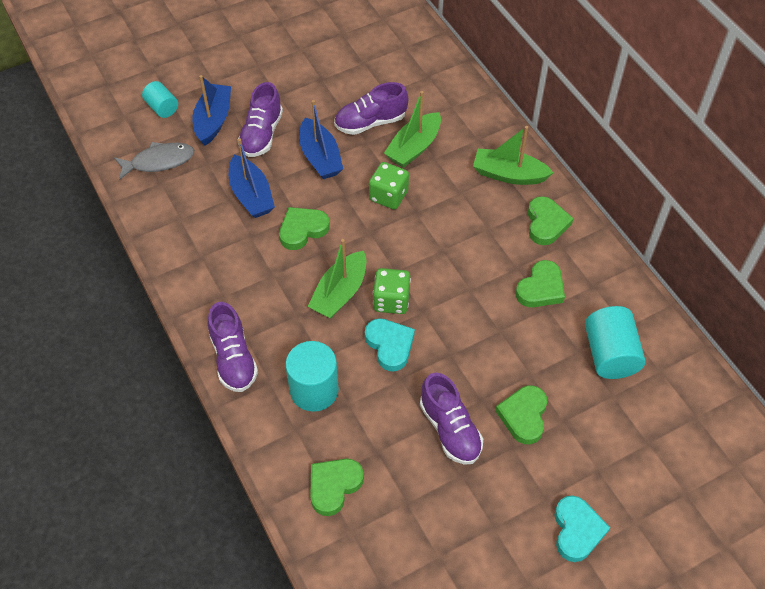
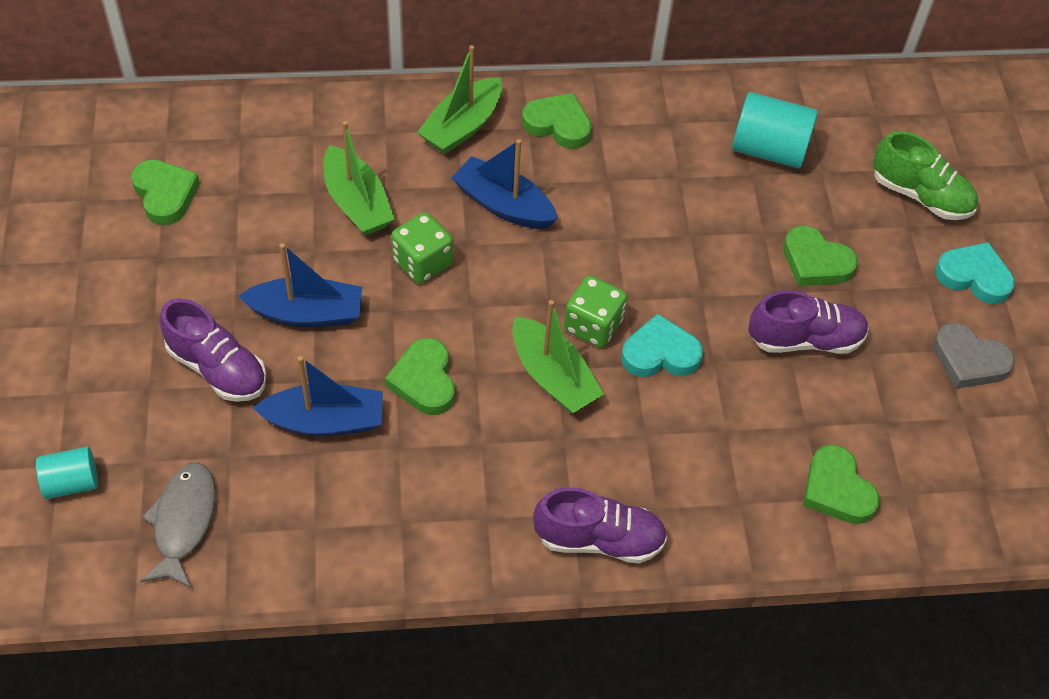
camera: 70 degrees left, 0 degrees up
(213, 120) = (147, 420): blue boat -> blue boat (503, 205)
(314, 390) = (690, 461): turquoise cylinder -> none
(370, 122) = (281, 232): purple shoe -> none
(493, 547) = (969, 360): none -> grey heart
(541, 288) = (649, 171): green heart -> green heart (165, 194)
(634, 470) = (920, 195): none -> green shoe

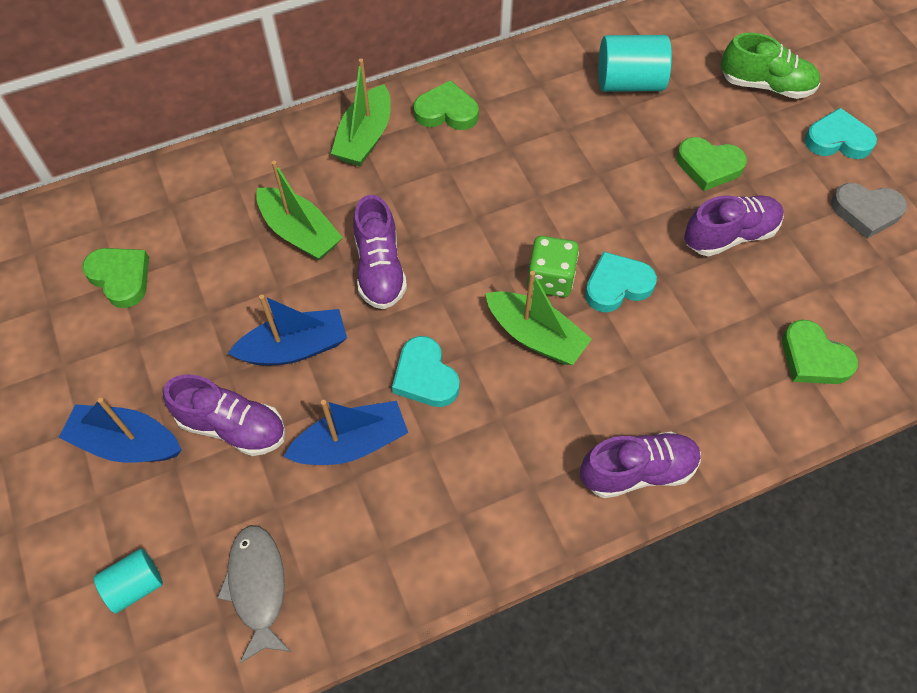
camera: 15 degrees left, 5 degrees up
(422, 262) = (380, 269): green dice -> purple shoe
(424, 380) = (425, 376): green heart -> turquoise heart
(503, 205) = (429, 195): blue boat -> blue boat (126, 443)

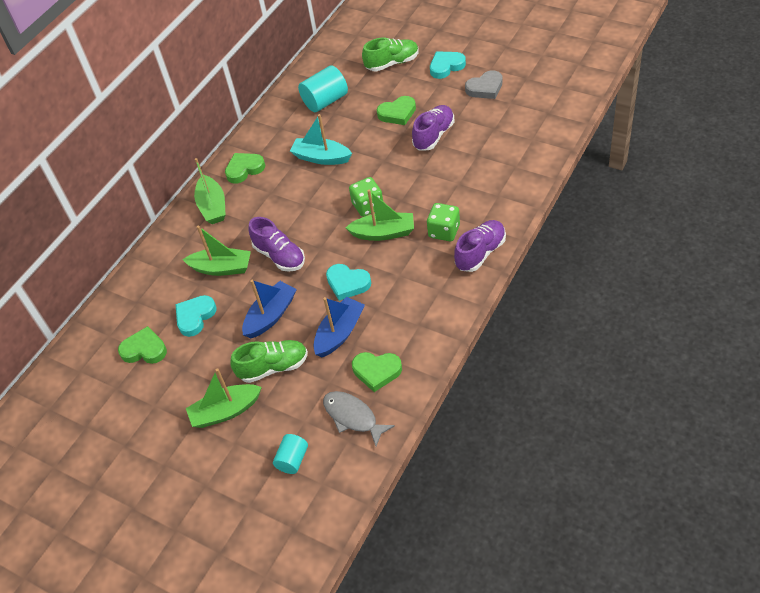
camera: 30 degrees left, 10 degrees down
(126, 443) = (225, 411): blue boat -> green boat
(232, 426) = (273, 367): purple shoe -> green shoe
(553, 162) = (321, 157): none -> turquoise boat
(617, 285) = (401, 188): turquoise heart -> turquoise heart (195, 317)
(617, 396) = (444, 231): none -> green dice
(813, 358) = (514, 160): green heart -> green heart (376, 371)

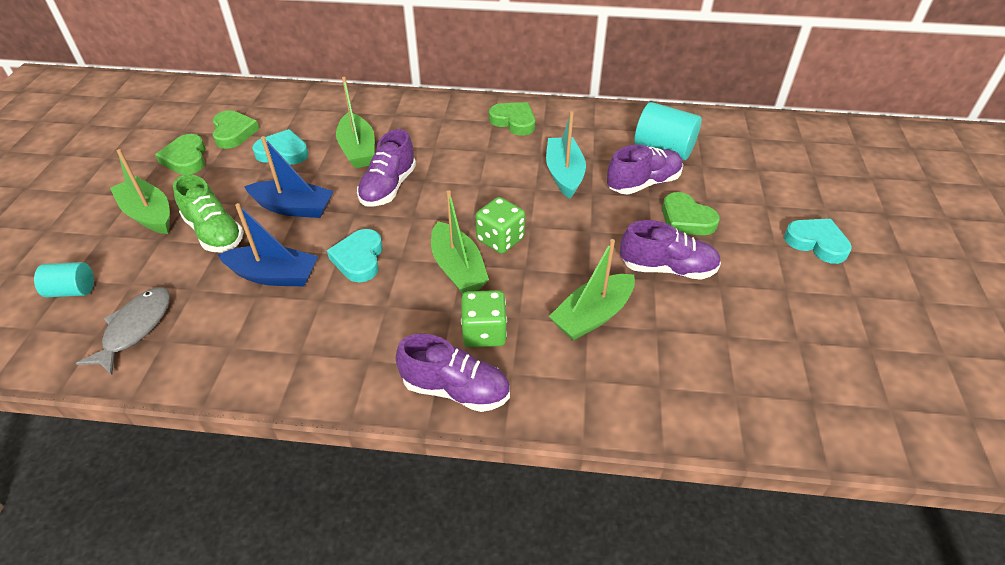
camera: 60 degrees right, 5 degrees down
(212, 207) = (447, 116): green boat -> green boat (592, 315)
(353, 122) = (643, 183): none -> purple shoe
(376, 371) = (212, 331): green heart -> green heart (186, 159)
(392, 63) = (777, 187): green shoe -> none
(485, 88) = (806, 300): grey heart -> none

